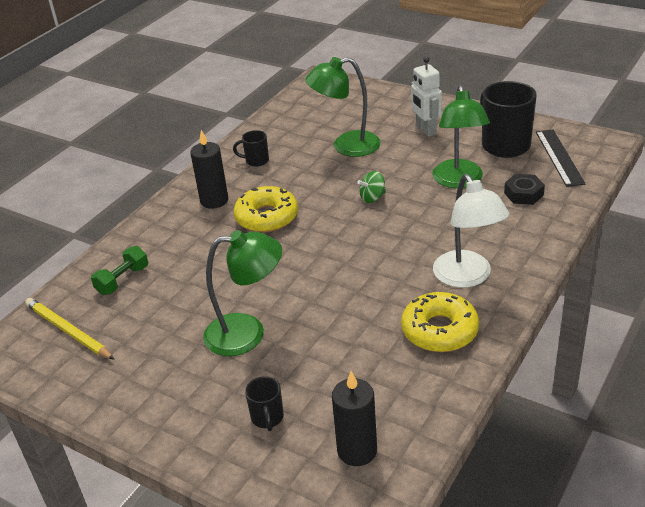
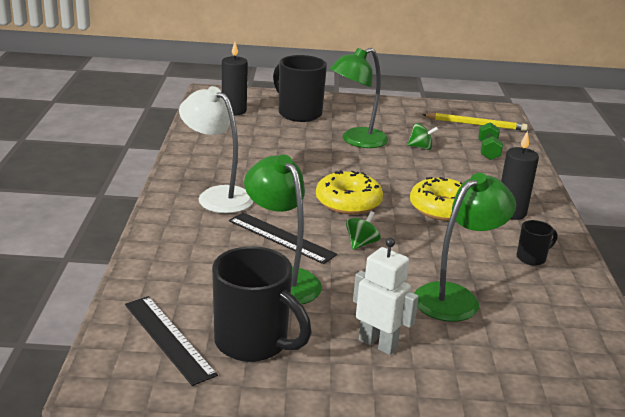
camera: 145 degrees right, 10 degrees down
(187, 303) = (420, 147): none -> green spinning top
(267, 418) = (298, 113): black mug -> black mug, size x2.05
(435, 216) = (281, 237): none -> black ruler
(439, 330) = (219, 162): yellow donut -> yellow donut (348, 202)
(523, 194) = (197, 278): black nut -> none

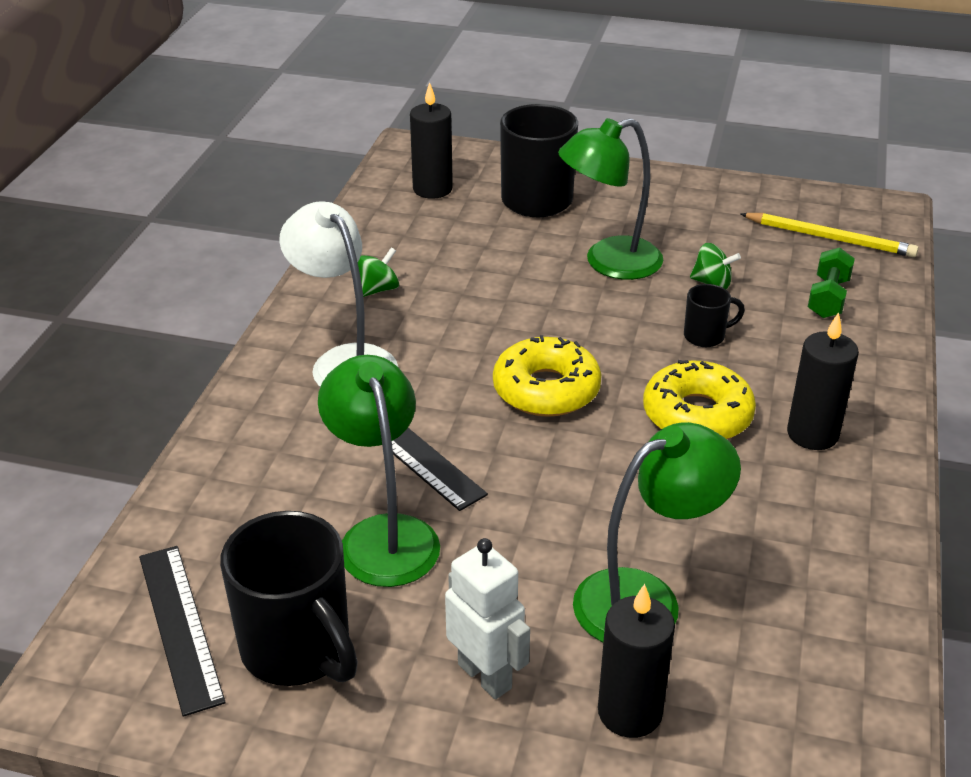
camera: 15 degrees right, 10 degrees up
(361, 243) = (535, 476): green spinning top -> green spinning top (378, 289)
(473, 352) = (629, 712): none -> black candle
(532, 258) = (809, 533): black mug -> black mug (706, 336)

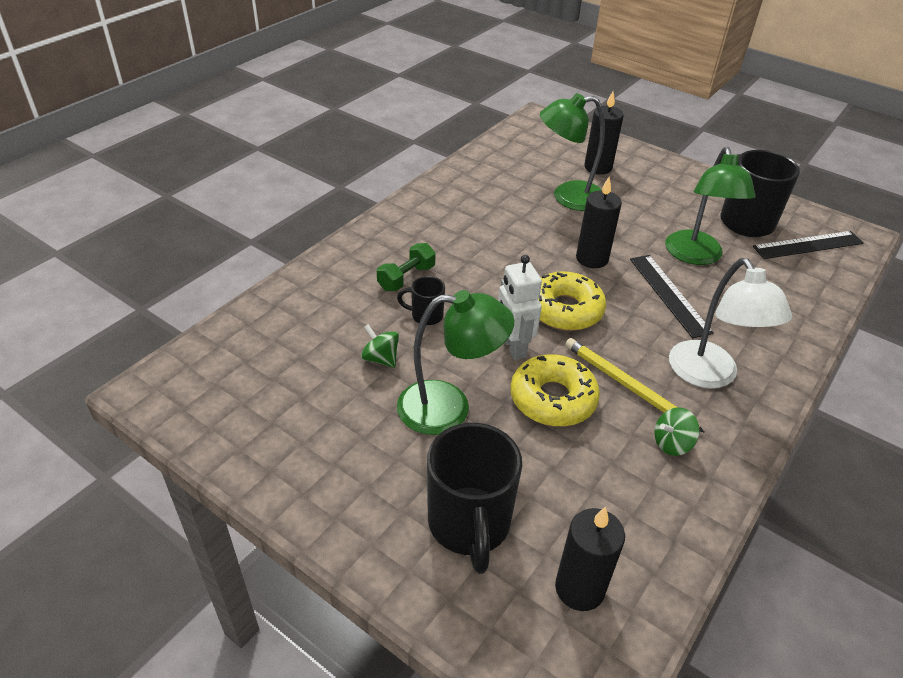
camera: 160 degrees left, 5 degrees up
(180, 626) = (808, 245): black ruler -> black ruler turned 75 degrees clockwise
(485, 676) = (656, 192): white robot -> white robot (513, 347)
(697, 415) = (476, 267): yellow donut -> yellow donut (553, 399)
(812, 434) = (418, 238): black candle -> black candle (592, 258)
(828, 298) = (307, 318): green dumbbell -> green dumbbell (406, 278)
(830, 238) = (238, 372): yellow pencil -> yellow pencil (627, 386)

